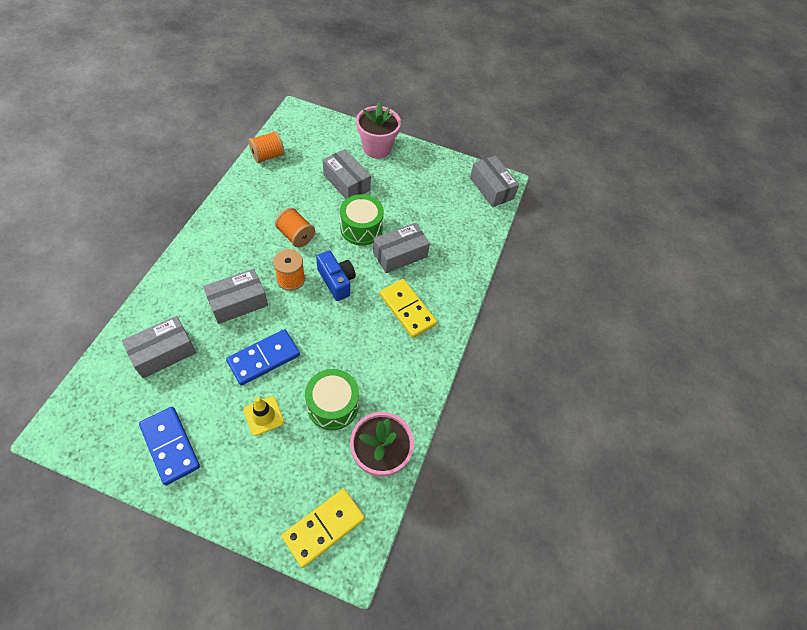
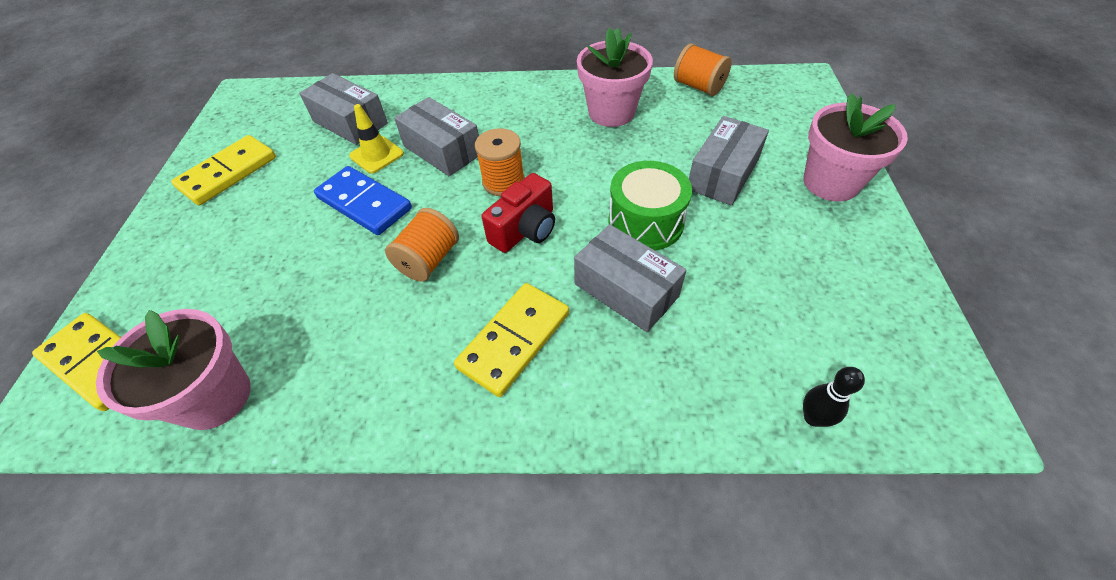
camera: 80 degrees right, 5 degrees down
(170, 446) = (228, 173): blue domino -> yellow domino
(262, 205) = (611, 112): none -> pink flower pot
(263, 416) = (276, 235): yellow traffic cone -> yellow traffic cone (376, 155)
(296, 236) = (581, 160): orange spool -> orange spool (428, 260)
(333, 405) = (302, 303): green drum -> none
(336, 281) = (525, 230): blue camera -> red camera
(488, 223) = (813, 418): none -> black bowling pin
(491, 188) = (918, 394): grey box -> none

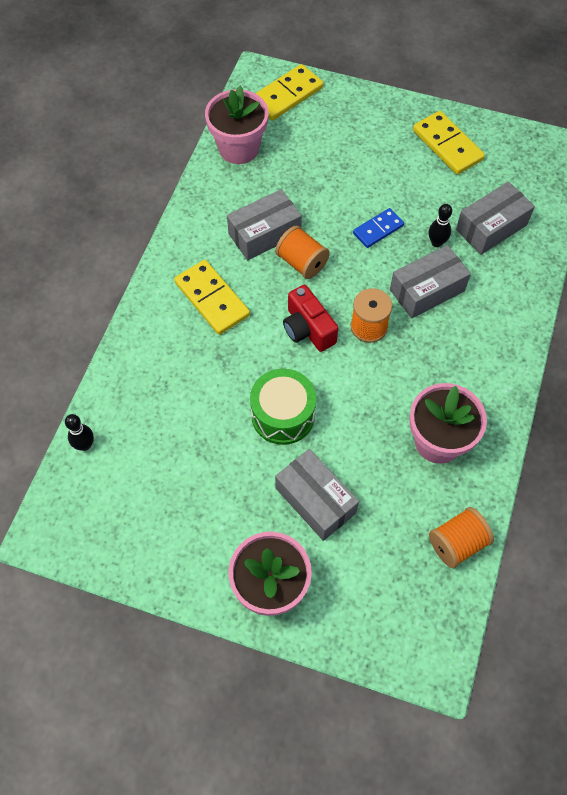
camera: 105 degrees right, 10 degrees up
(364, 203) = (378, 229): blue domino -> blue domino, size x0.63
(376, 155) = (436, 242): yellow traffic cone -> black bowling pin
(626, 290) = (223, 377): grey box -> grey box (264, 234)

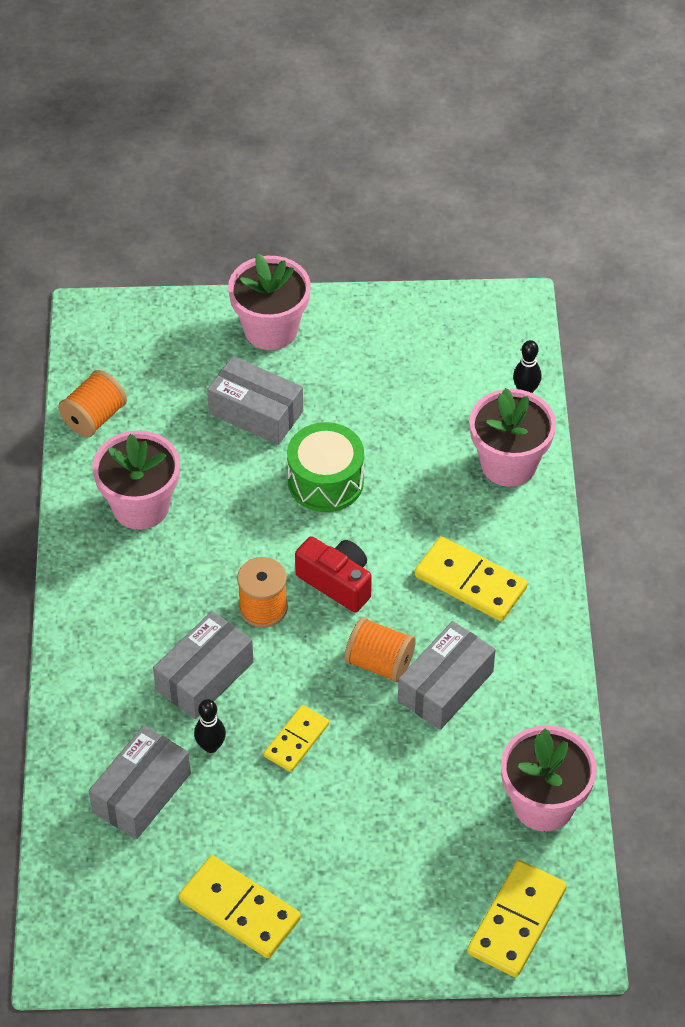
camera: 160 degrees right, 10 degrees down
(135, 383) = (508, 464): none -> pink flower pot
(378, 229) = (296, 740): blue domino -> yellow domino

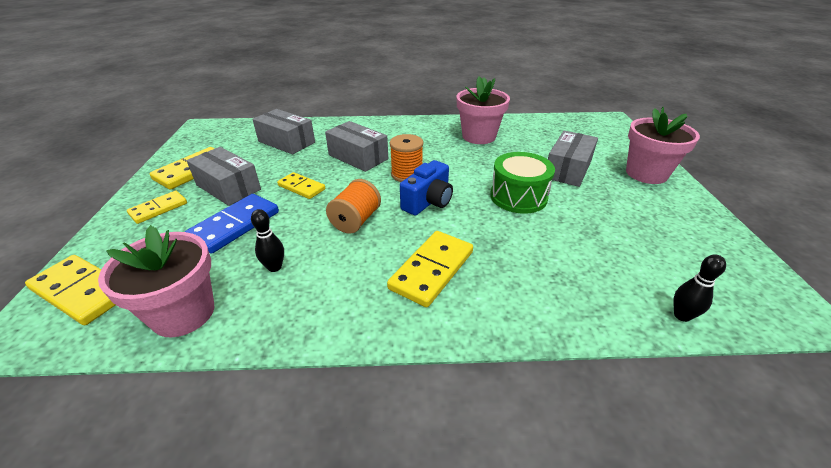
camera: 90 degrees right, 15 degrees down
(94, 417) = (537, 123): orange spool -> none
(211, 746) = (308, 160): black bowling pin -> black bowling pin (274, 267)
(337, 582) = (428, 202): red camera -> blue camera
(350, 913) = (158, 209): none -> yellow domino
(390, 801) = (235, 225): none -> blue domino
(445, 686) = (327, 254): grey box -> grey box (228, 187)
(508, 464) = (576, 299): pink flower pot -> none

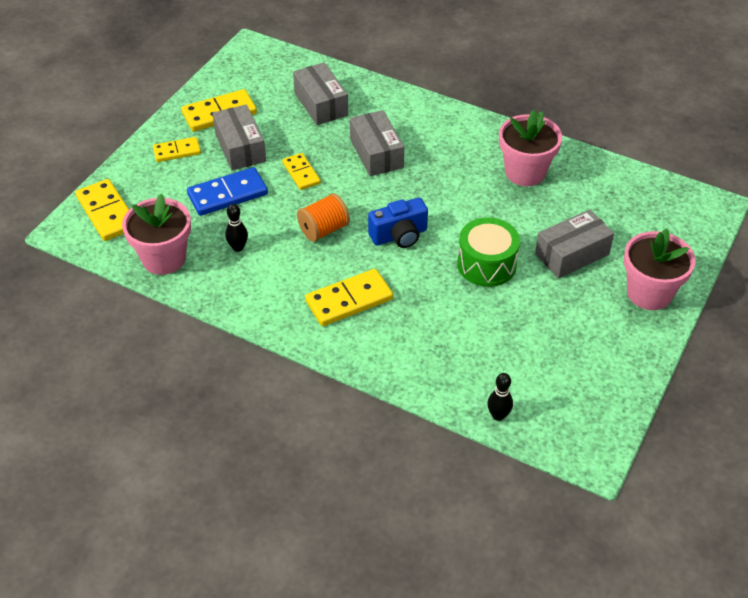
camera: 30 degrees right, 10 degrees up
(407, 174) = (406, 195): orange spool -> none

